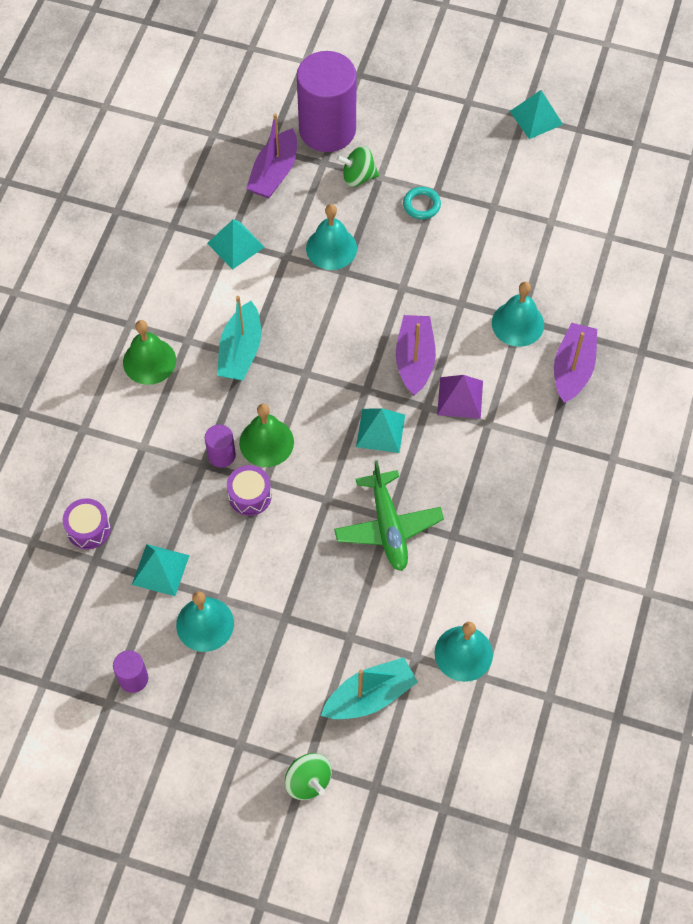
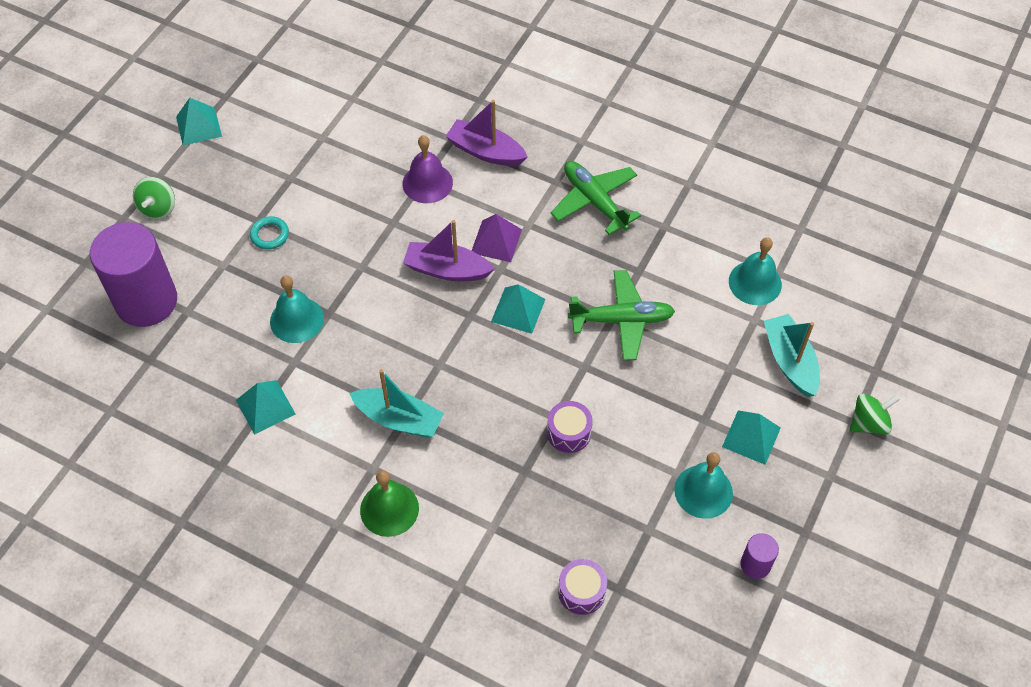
camera: 80 degrees left, 5 degrees down
(160, 569) = (639, 525): turquoise pyramid -> turquoise pyramid (751, 437)
(221, 455) = (518, 452): purple cylinder -> none
(266, 442) = (511, 410): green bell -> none
(274, 173) = (185, 358): purple boat -> none
(358, 177) = (217, 283): green spinning top -> green spinning top (158, 208)
(517, 323) = (427, 183): turquoise bell -> purple bell
(533, 481) = (594, 201): none -> green plane

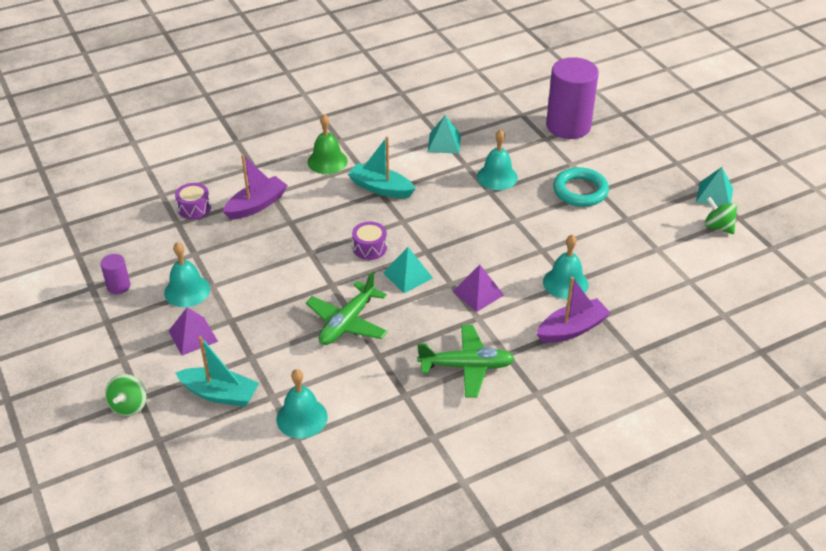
camera: 125 degrees right, 15 degrees down
(158, 208) = (645, 153): green spinning top -> green spinning top (718, 227)
(270, 235) = (580, 191): turquoise ring -> turquoise ring, size x1.78
(399, 419) = (381, 188): turquoise boat -> turquoise boat turned 60 degrees clockwise
(427, 183) = (565, 283): purple bell -> turquoise bell
(447, 270) = (475, 257): purple boat -> purple boat (256, 205)
(569, 433) = (293, 253): purple drum -> purple drum (369, 248)
(751, 437) = (193, 336): turquoise pyramid -> purple pyramid

